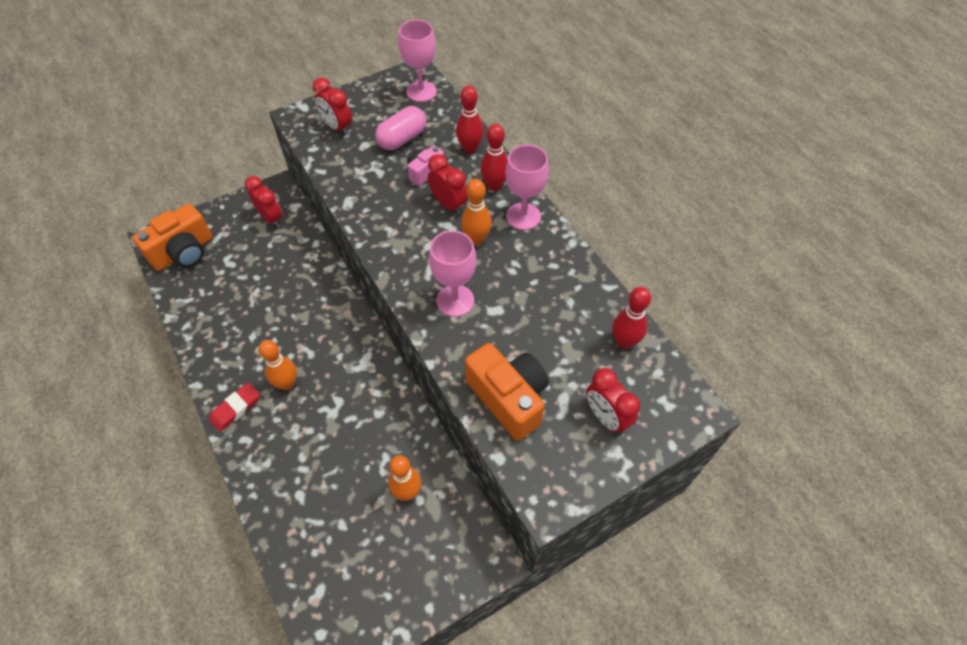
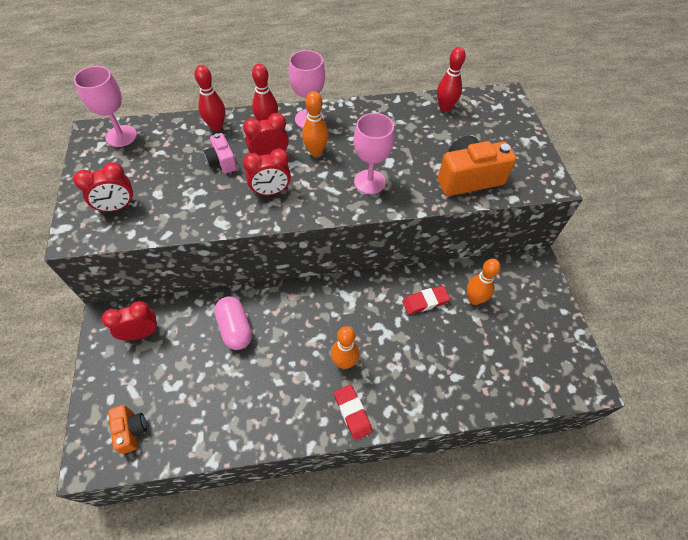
camera: 70 degrees left, 0 degrees up
(184, 252) = (131, 430): orange camera -> orange camera, size x0.55
(385, 438) = (425, 301): none -> red eraser
(402, 139) = (171, 165): pink capsule -> pink capsule (235, 328)
(606, 417) = (499, 136): red clock -> red clock (271, 192)

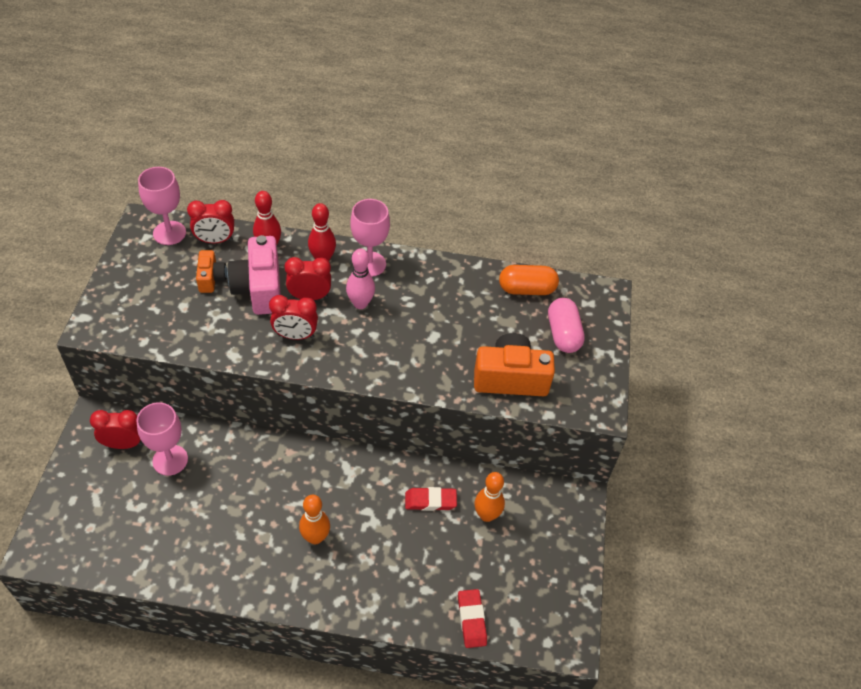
camera: 15 degrees right, 5 degrees down
(117, 207) = (140, 310): red clock -> red clock (215, 240)
(131, 430) = (82, 536): orange camera -> orange camera (211, 278)
(222, 161) = (259, 289): pink camera -> pink camera, size x1.81
(235, 328) = (218, 468): pink capsule -> pink capsule (563, 334)
(316, 152) = (360, 303): orange bowling pin -> pink bowling pin
(352, 413) = (302, 590): red eraser -> red eraser (471, 620)
(369, 182) = (402, 353): pink goblet -> pink goblet (170, 460)
(445, 107) = (526, 289): red bowling pin -> orange capsule

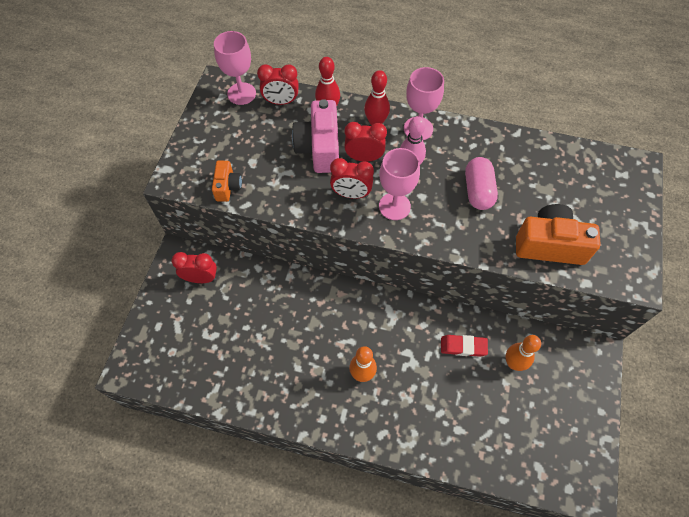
camera: 10 degrees right, 10 degrees up
(170, 460) = (239, 295): pink goblet -> pink goblet (394, 206)
(211, 278) = (277, 137): orange camera -> orange camera (228, 187)
(471, 620) = (500, 461): red eraser -> none
(526, 289) = (563, 158): orange capsule -> none
(563, 334) = (598, 204): pink capsule -> pink capsule (478, 191)

